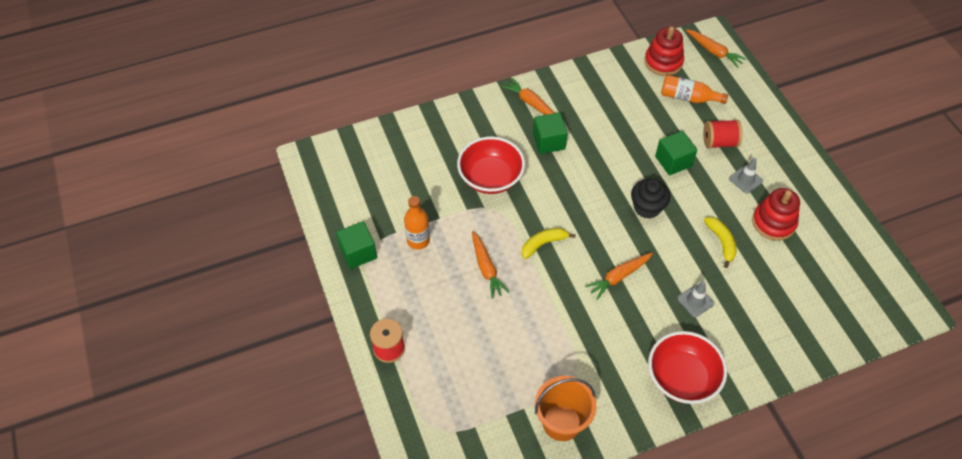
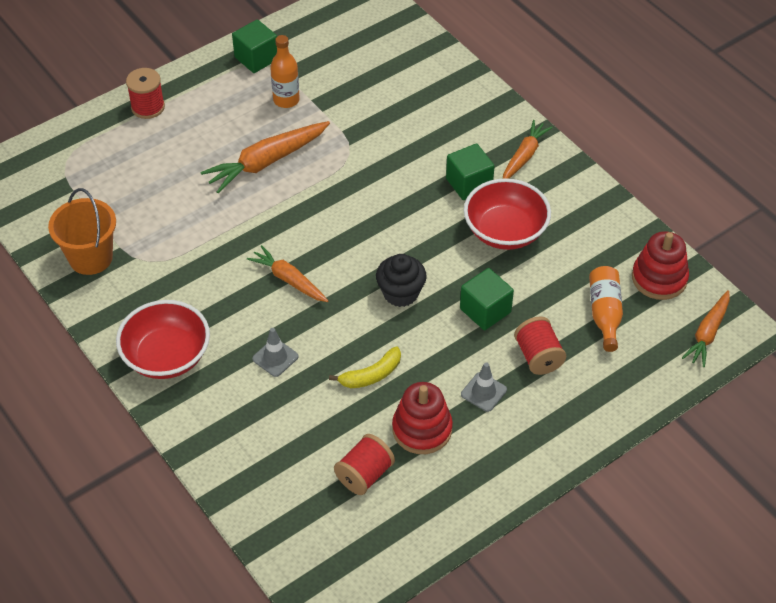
camera: 75 degrees right, 5 degrees down
(486, 268) = (266, 162): orange carrot -> orange carrot, size x1.54
(490, 178) = (393, 142): red bowl -> red bowl (505, 231)
(543, 244) = (314, 204): yellow banana -> none
(809, 265) = (364, 475): none -> red spool

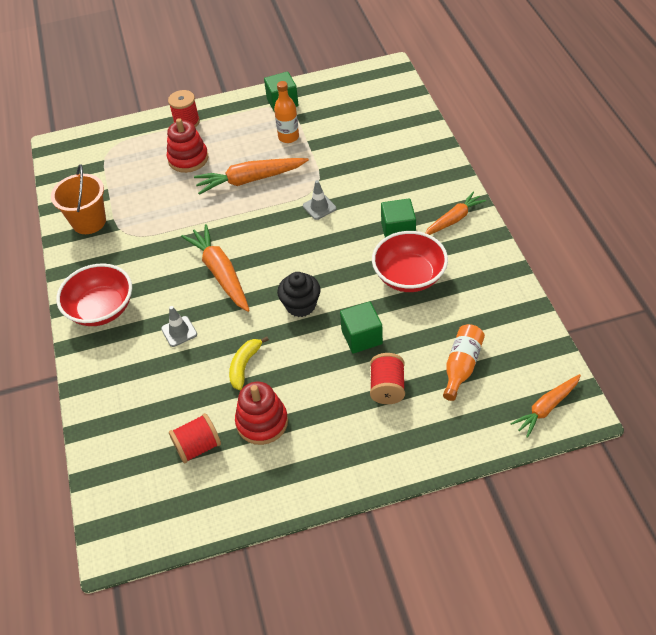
camera: 25 degrees right, 0 degrees up
(289, 280) = (220, 273): orange carrot -> orange carrot, size x1.54
(371, 375) = (244, 366): yellow banana -> yellow banana turned 120 degrees clockwise
(483, 392) = (327, 405): grey traffic cone -> grey traffic cone (319, 207)
(659, 278) = (523, 348): red stacking toy -> red stacking toy (188, 159)

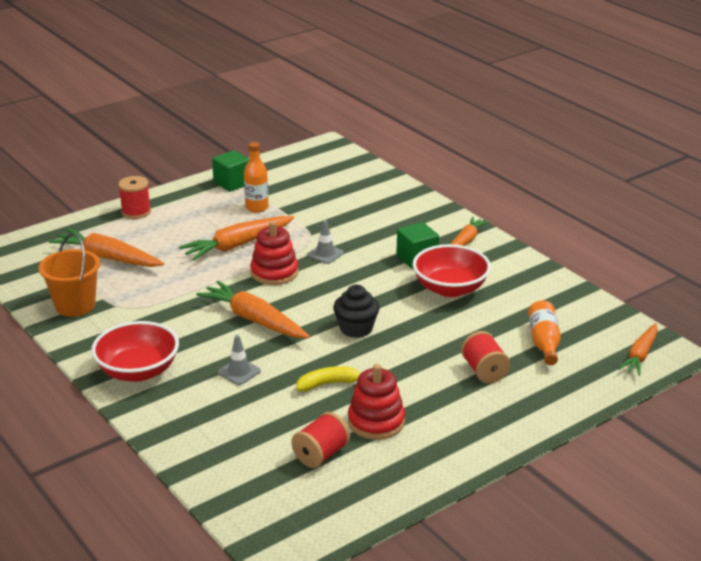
camera: 25 degrees left, 20 degrees down
(139, 172) = (108, 258): none -> orange carrot
(188, 159) = (157, 239): red stacking toy -> red stacking toy (274, 273)
(244, 366) = (328, 384): yellow banana -> yellow banana turned 75 degrees clockwise
(361, 337) = (434, 340): green cube -> none

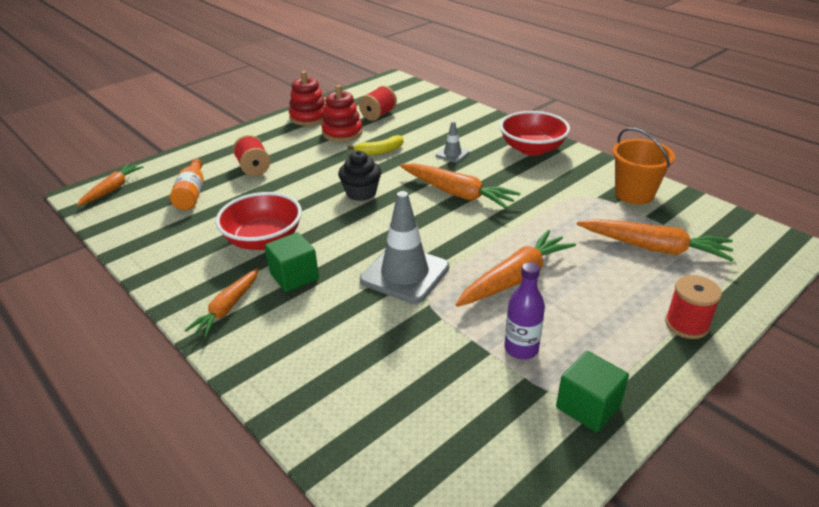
camera: 175 degrees right, 5 degrees up
(257, 208) = (521, 349): orange bottle -> purple bottle
(274, 273) = (456, 244): red stacking toy -> red stacking toy (309, 117)
(325, 254) = (405, 274): grey traffic cone -> grey traffic cone, size x2.05

